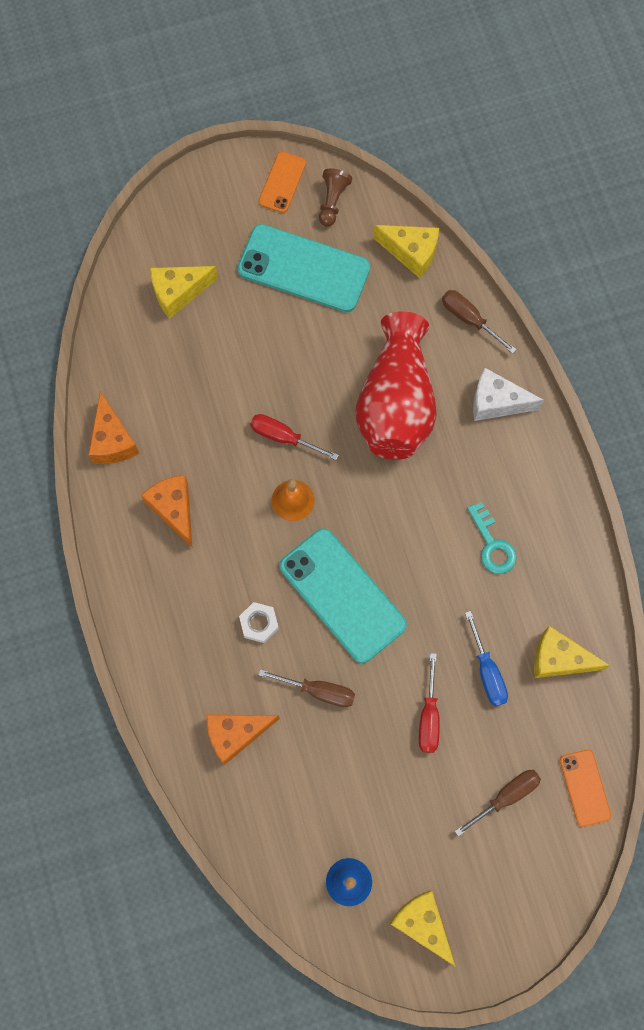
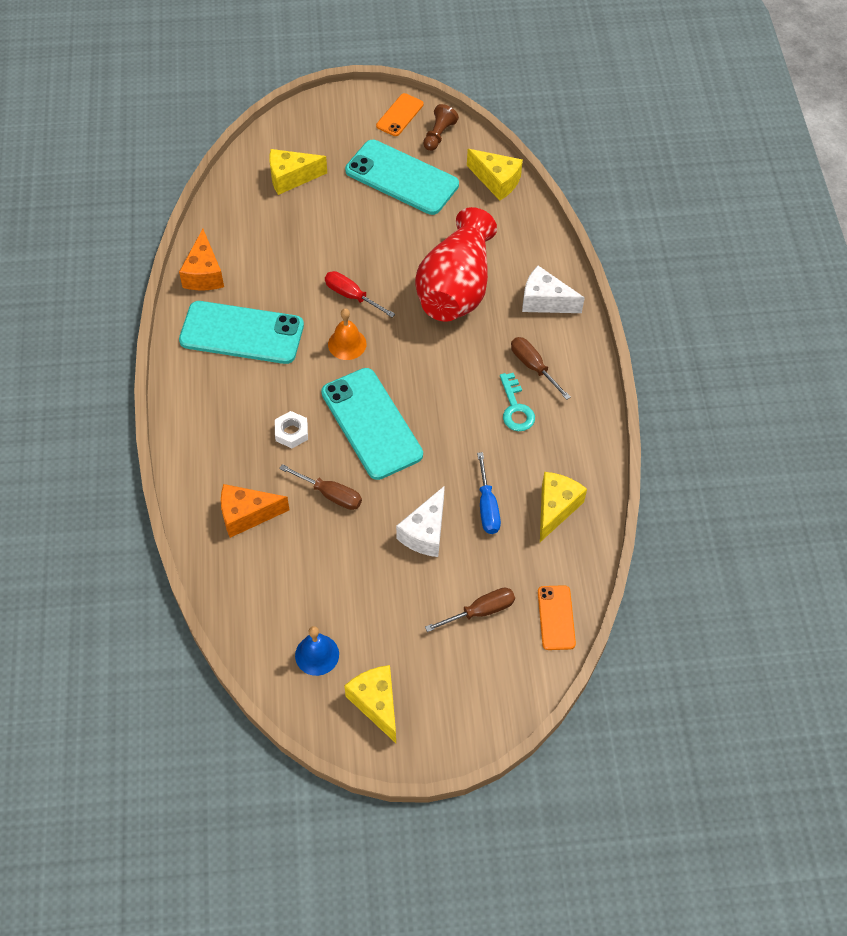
camera: 10 degrees right, 15 degrees down
(174, 509) = (242, 333): orange cheese -> turquoise phone
(429, 716) = (425, 532): red screwdriver -> white cheese
(469, 319) = (535, 237): brown screwdriver -> brown screwdriver (533, 367)
(559, 659) = (555, 508): yellow cheese -> yellow cheese turned 90 degrees clockwise

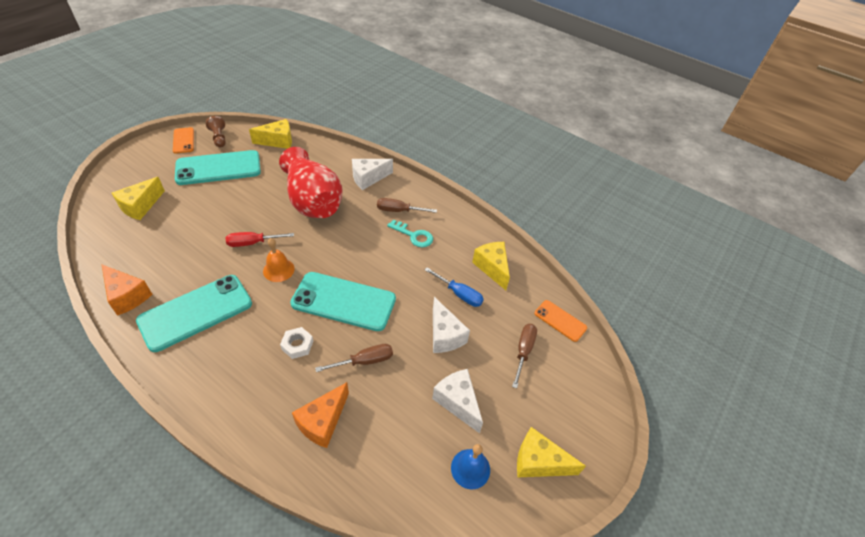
camera: 50 degrees left, 10 degrees down
(367, 598) = (457, 402): none -> white cheese

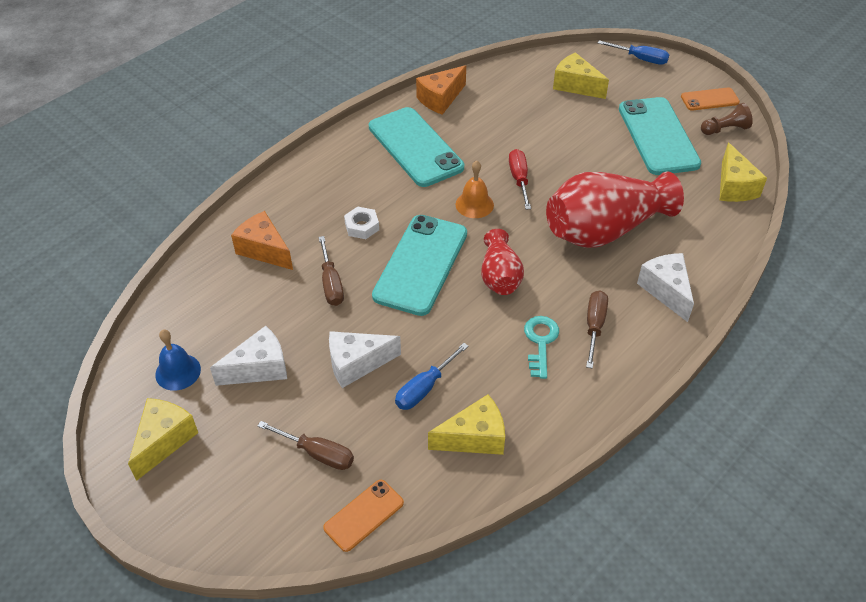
camera: 100 degrees right, 0 degrees up
(118, 168) = (640, 59): none -> blue screwdriver
(356, 255) = (499, 276): none -> red vase
(414, 236) = (540, 342): turquoise key -> turquoise key turned 150 degrees clockwise

